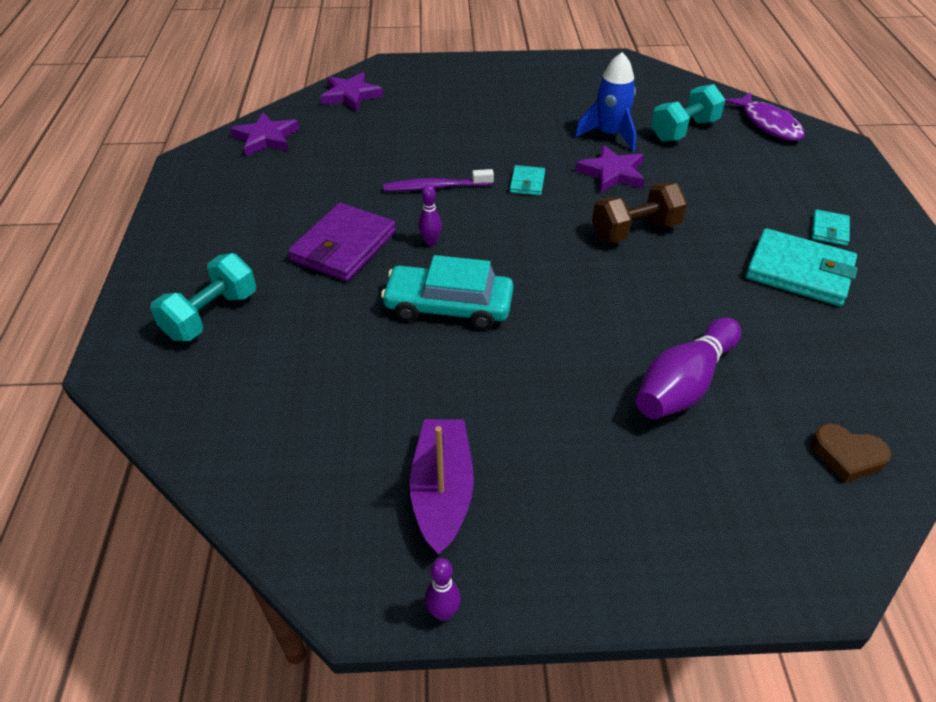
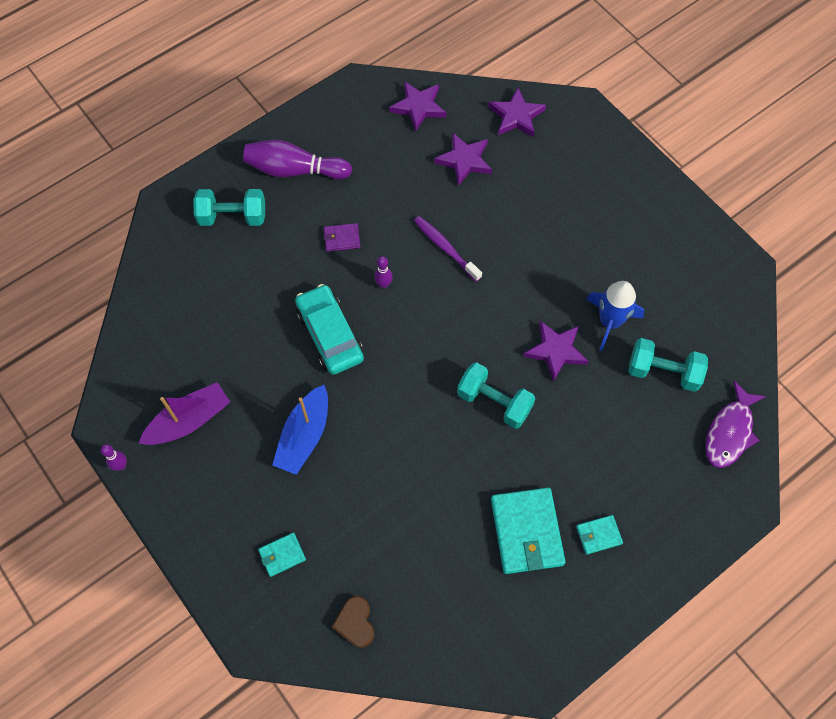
camera: 55 degrees right, 20 degrees up
(343, 246) = (342, 238): purple wallet -> purple wallet, size x0.49
(357, 138) = (464, 160): none -> purple star
(527, 183) = (497, 302): turquoise wallet -> turquoise wallet (282, 555)
(559, 387) = (304, 436): none -> blue boat
(635, 230) = (494, 402): brown dumbbell -> turquoise dumbbell
(684, 384) = (355, 505): purple bowling pin -> purple bowling pin (294, 170)

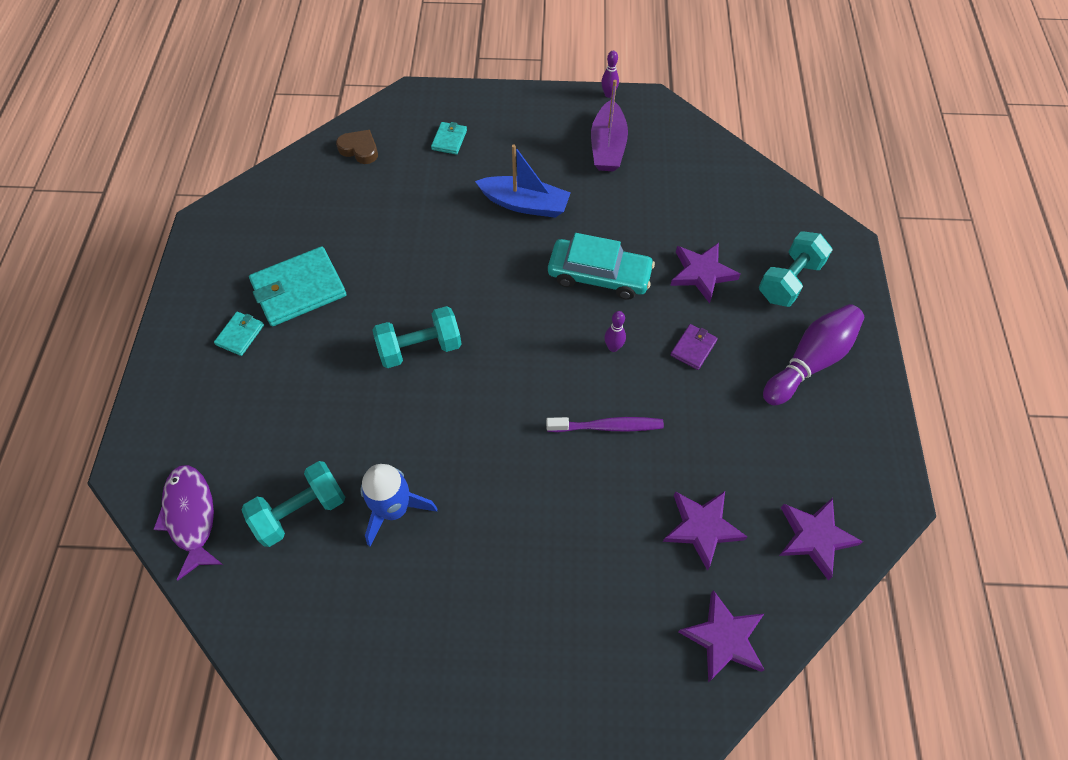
camera: 130 degrees right, 5 degrees down
(304, 436) = (525, 204): blue boat -> blue boat turned 135 degrees clockwise
(526, 532) = (299, 289): turquoise wallet -> turquoise wallet turned 60 degrees counterclockwise
(556, 351) = (414, 435): purple star -> purple star (702, 273)

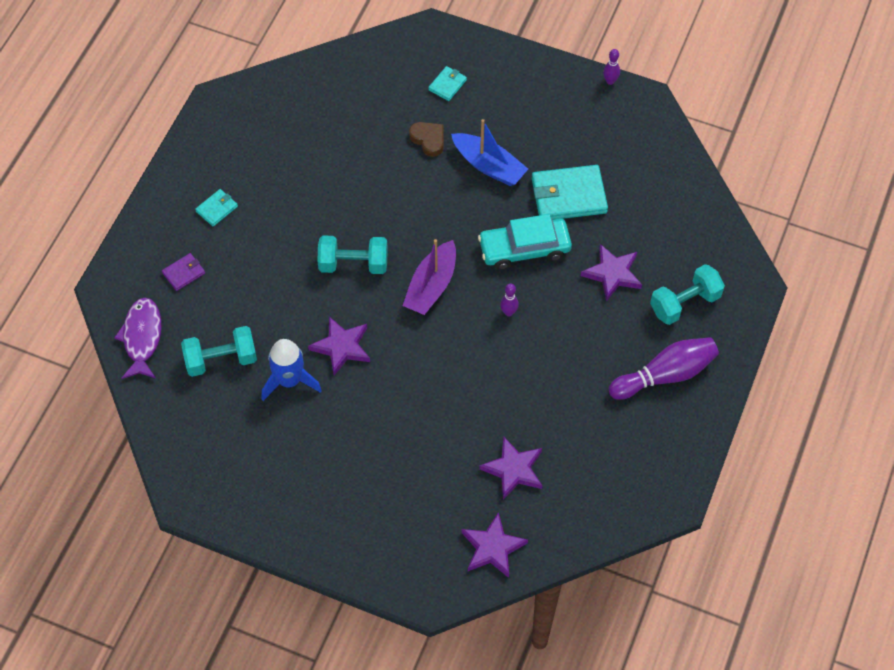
camera: 20 degrees right, 0 degrees up
(299, 289) = (274, 184): turquoise wallet -> turquoise wallet (568, 196)
(359, 149) = (366, 71): brown heart -> brown heart (428, 140)
(599, 275) = (524, 248): turquoise car -> turquoise car turned 135 degrees clockwise
(607, 147) = (585, 133): purple boat -> purple boat (431, 286)
(608, 427) = (476, 373): purple toothbrush -> none
(693, 348) = (574, 333): purple wallet -> purple wallet (184, 273)
(815, 537) = (596, 505): purple star -> purple star (341, 347)

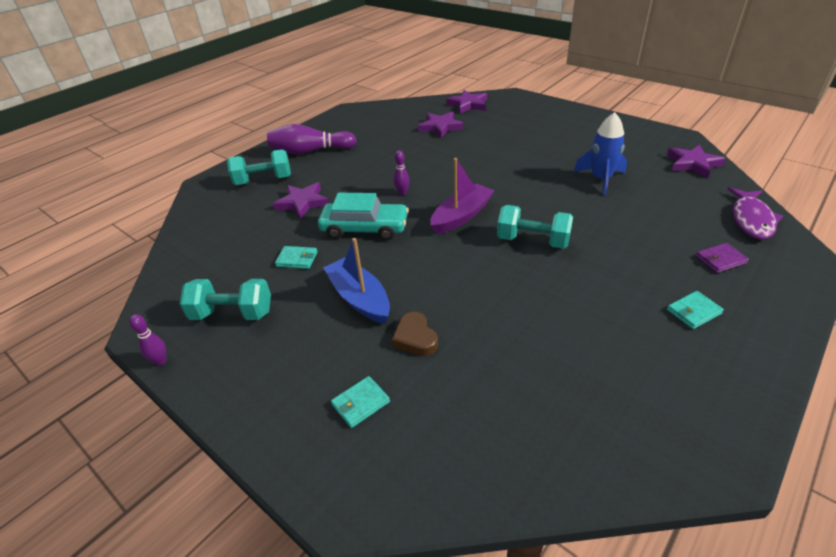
camera: 160 degrees left, 20 degrees down
(221, 360) = (665, 197): turquoise dumbbell -> turquoise dumbbell (232, 314)
(341, 347) = (553, 191): purple star -> purple star (693, 164)
(568, 196) = (297, 259): turquoise wallet -> turquoise wallet, size x0.49

